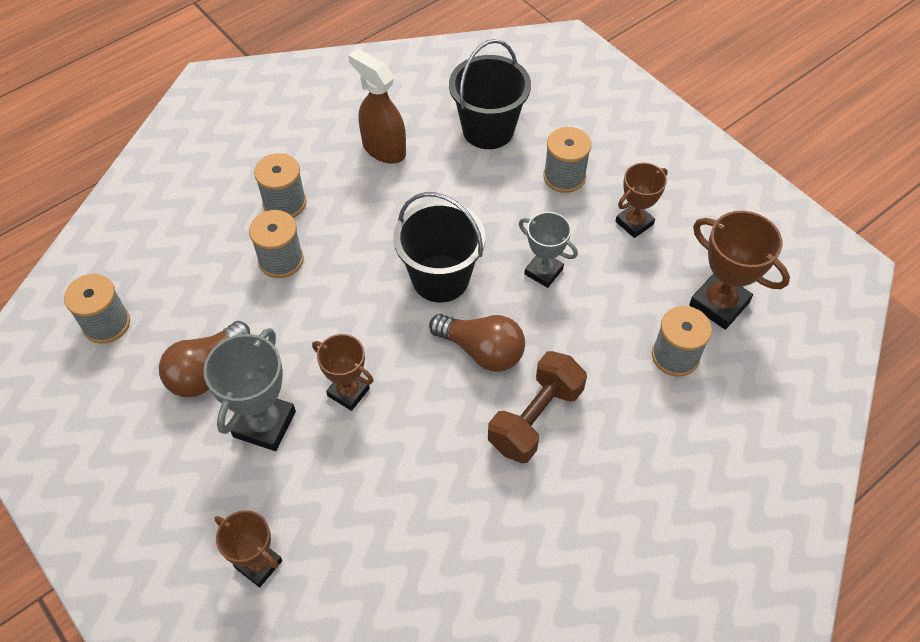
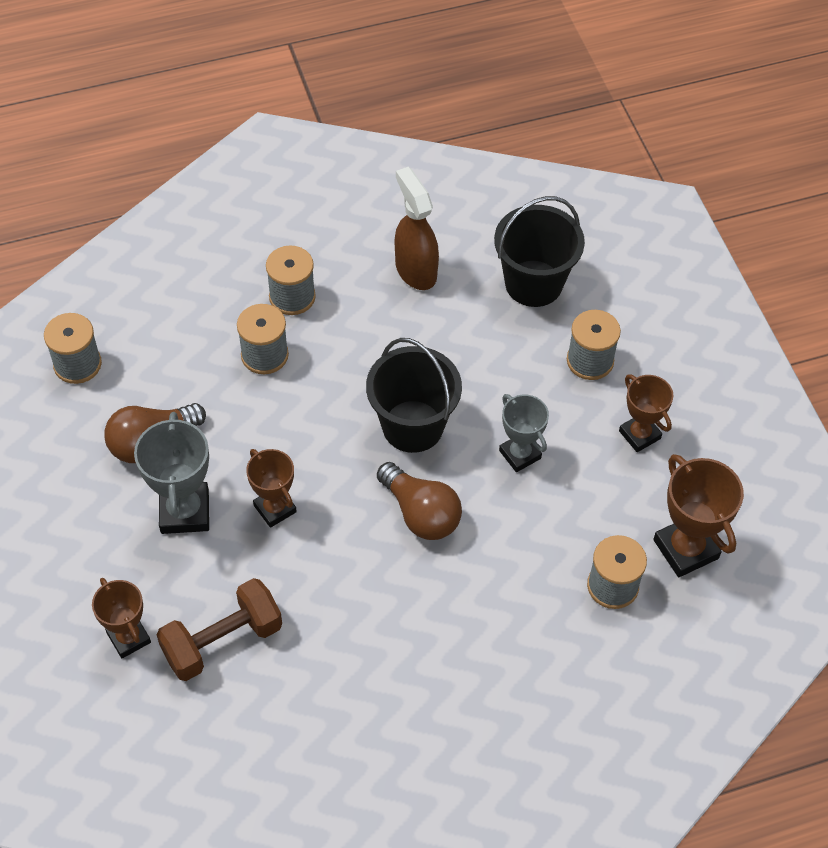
camera: 20 degrees right, 0 degrees up
(264, 424) = (185, 511): grey trophy -> grey trophy turned 45 degrees counterclockwise
(535, 418) = (442, 597): brown dumbbell -> brown dumbbell (222, 641)
(634, 223) = (639, 435): brown trophy -> brown trophy turned 75 degrees clockwise

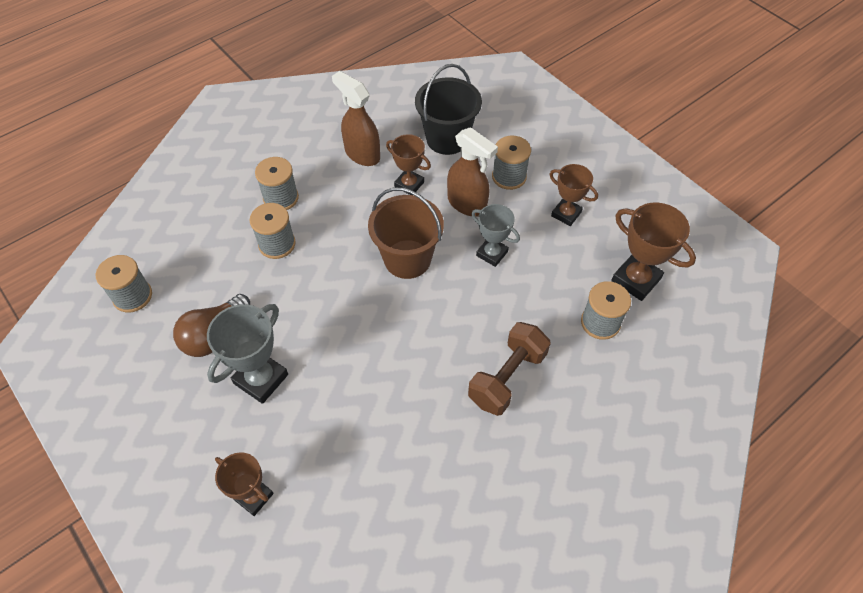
camera: 20 degrees left, 0 degrees up
(185, 511) = (261, 379): grey trophy -> grey trophy turned 60 degrees clockwise
(222, 641) = (331, 470): brown dumbbell -> brown dumbbell (507, 378)
(275, 508) = (330, 352): brown trophy -> brown trophy (409, 184)
(412, 426) = (407, 259): black bucket -> brown bucket
(421, 513) = (441, 318): brown light bulb -> none
(519, 380) = (467, 204): none -> brown spray bottle

